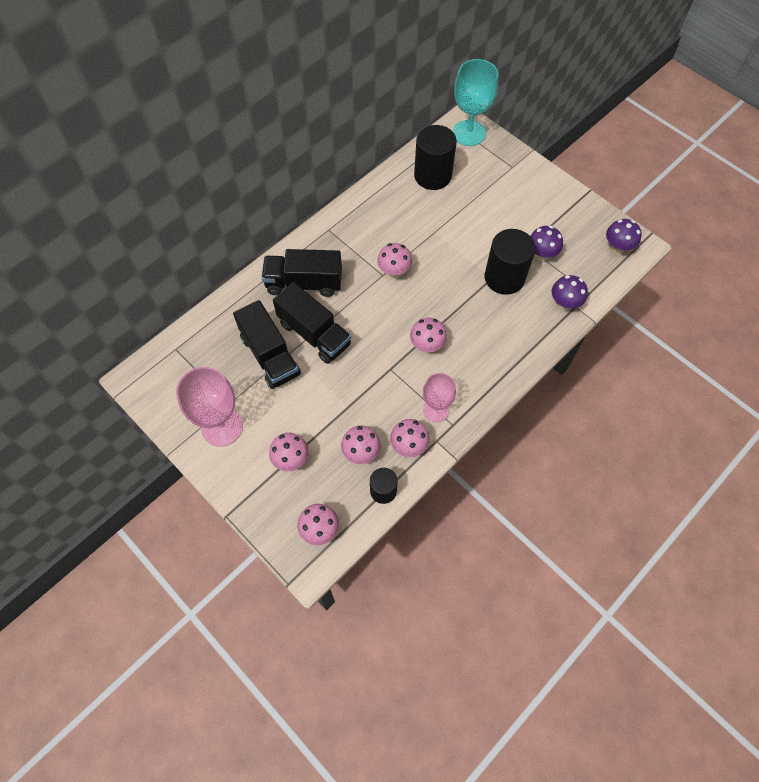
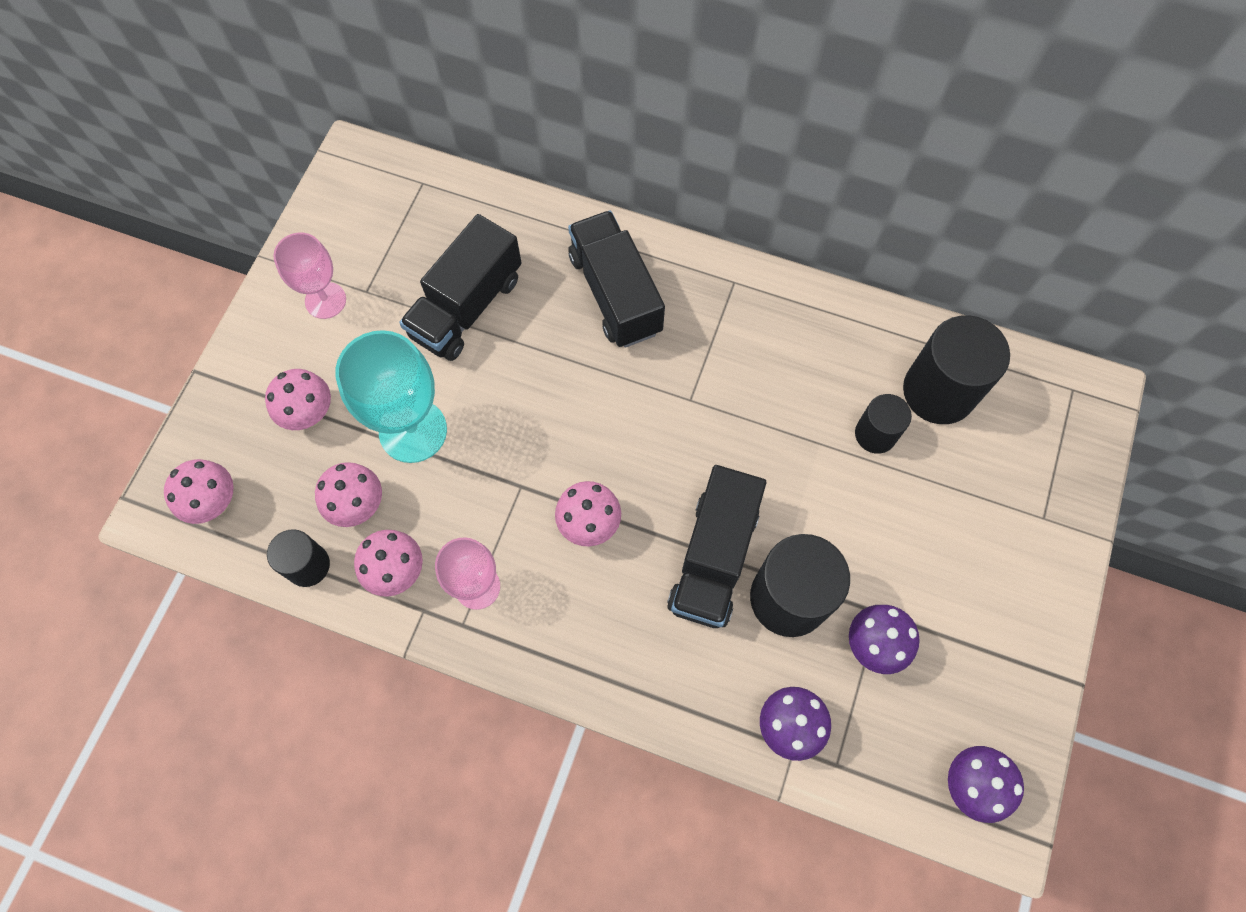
camera: 65 degrees right, 5 degrees up
(222, 427) = (325, 300): pink goblet -> pink goblet, size x0.63
(314, 334) = (532, 349): black truck -> black truck (713, 558)
(394, 272) = (705, 414): pink mushroom -> none
(441, 209) = (875, 434): none -> black cylinder
(469, 133) = (1073, 412): turquoise goblet -> turquoise goblet (413, 431)

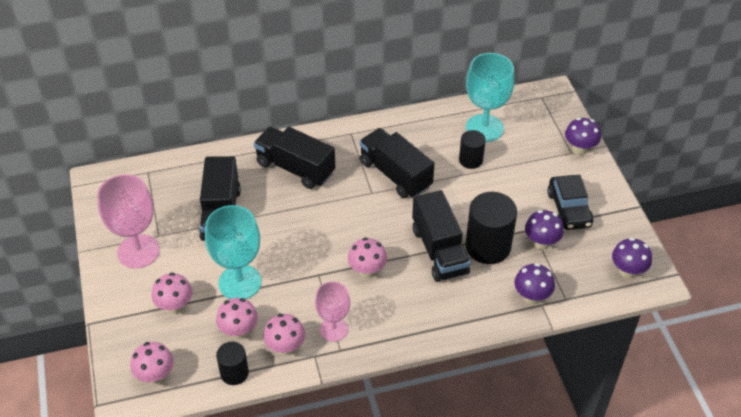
camera: 35 degrees left, 20 degrees down
(325, 300) = (138, 251): pink goblet -> pink goblet, size x1.58
(746, 390) = (395, 174): none -> black truck
(938, 391) = (484, 128): black cylinder -> turquoise goblet
(962, 615) = (569, 209): none -> black car
(1062, 520) = (579, 149): none -> purple mushroom

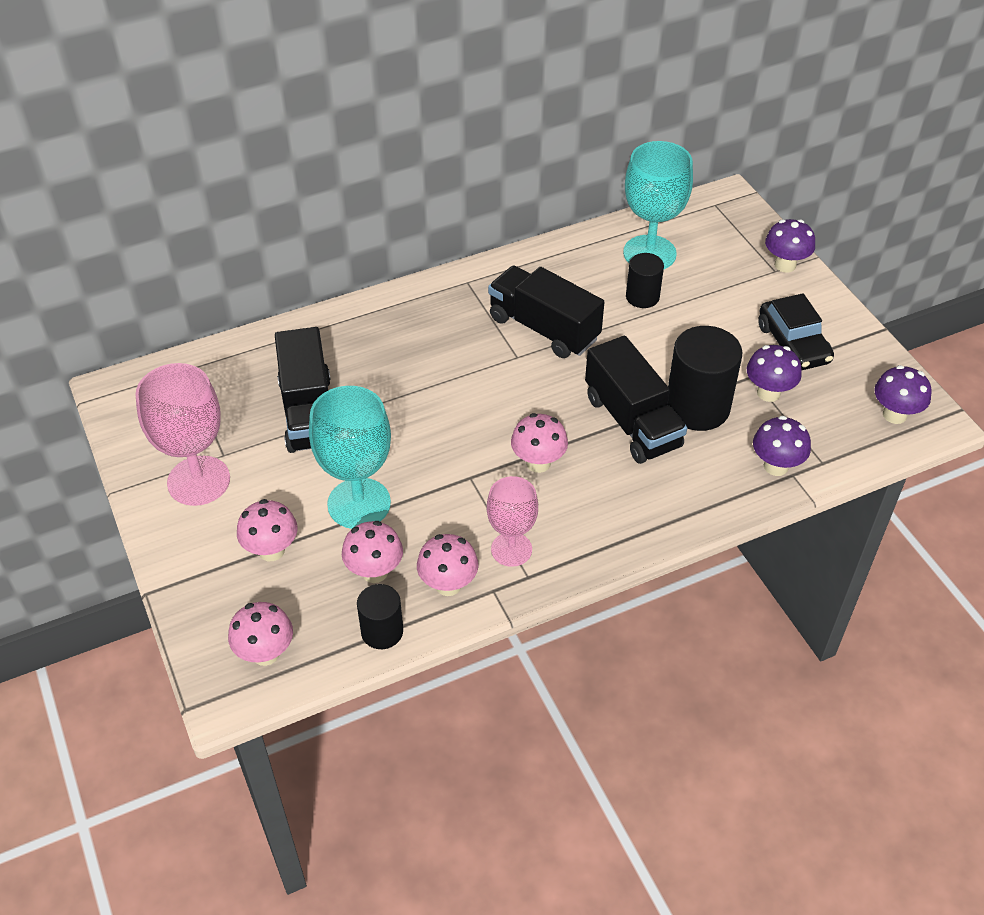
camera: 10 degrees left, 0 degrees up
(295, 168) = (400, 337): black truck -> none

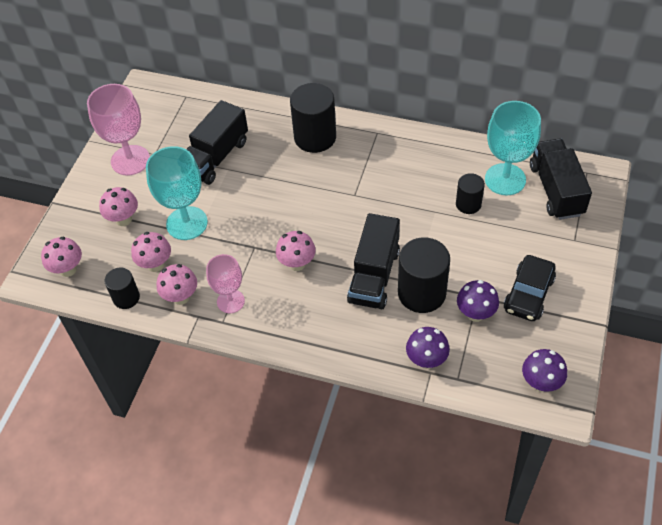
camera: 45 degrees right, 5 degrees up
(403, 325) = (315, 137): none -> black cylinder
(543, 328) = (388, 187): black truck -> black truck (556, 190)
(785, 265) = (586, 240): purple mushroom -> none

